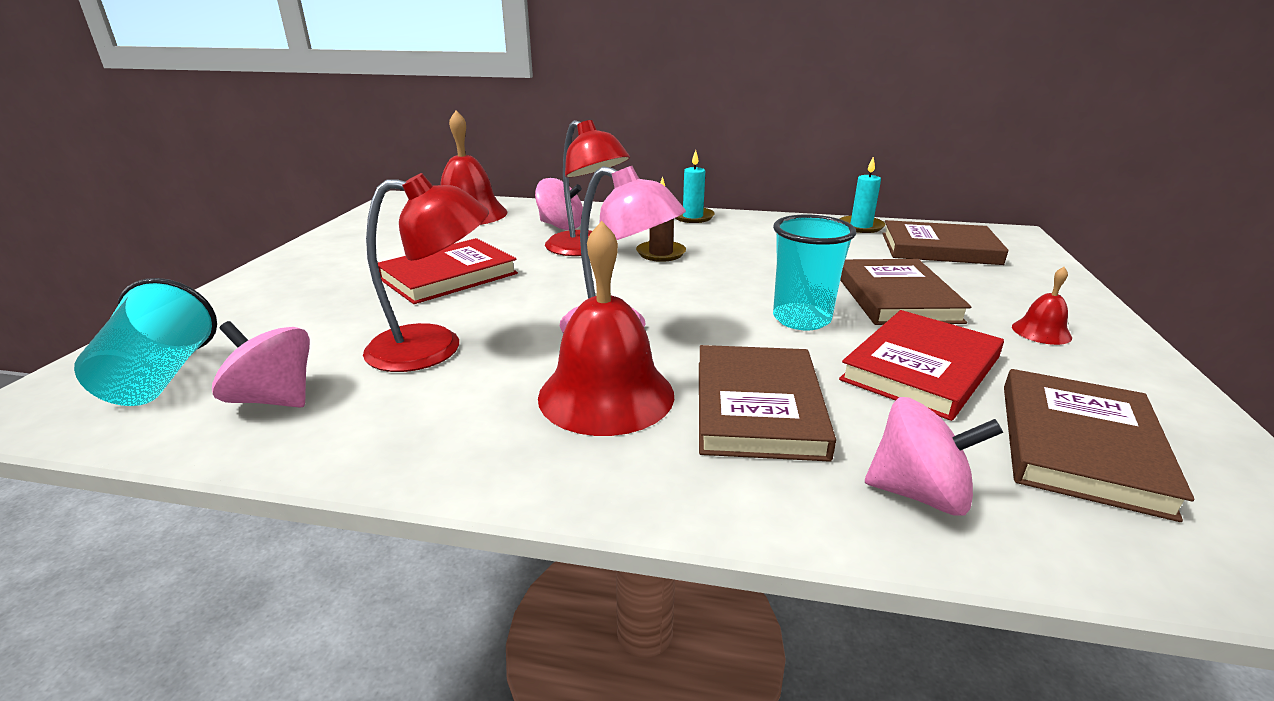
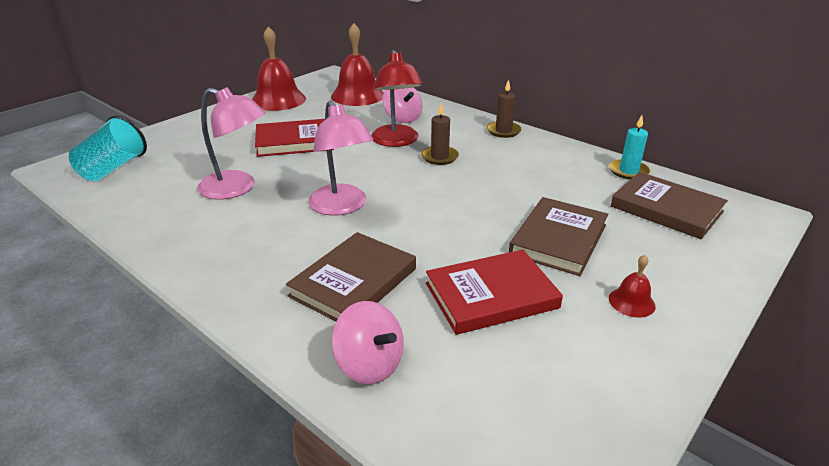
camera: 30 degrees right, 5 degrees up
(274, 399) = (143, 195): pink spinning top -> none
(434, 348) = (237, 188): red lamp -> pink lamp
(606, 395) = (285, 245): red bell -> red bell (278, 100)
(692, 217) = (503, 131): turquoise candle -> brown candle
(801, 319) = (464, 234): turquoise cup -> none
(1079, 446) = (514, 383): brown book -> none

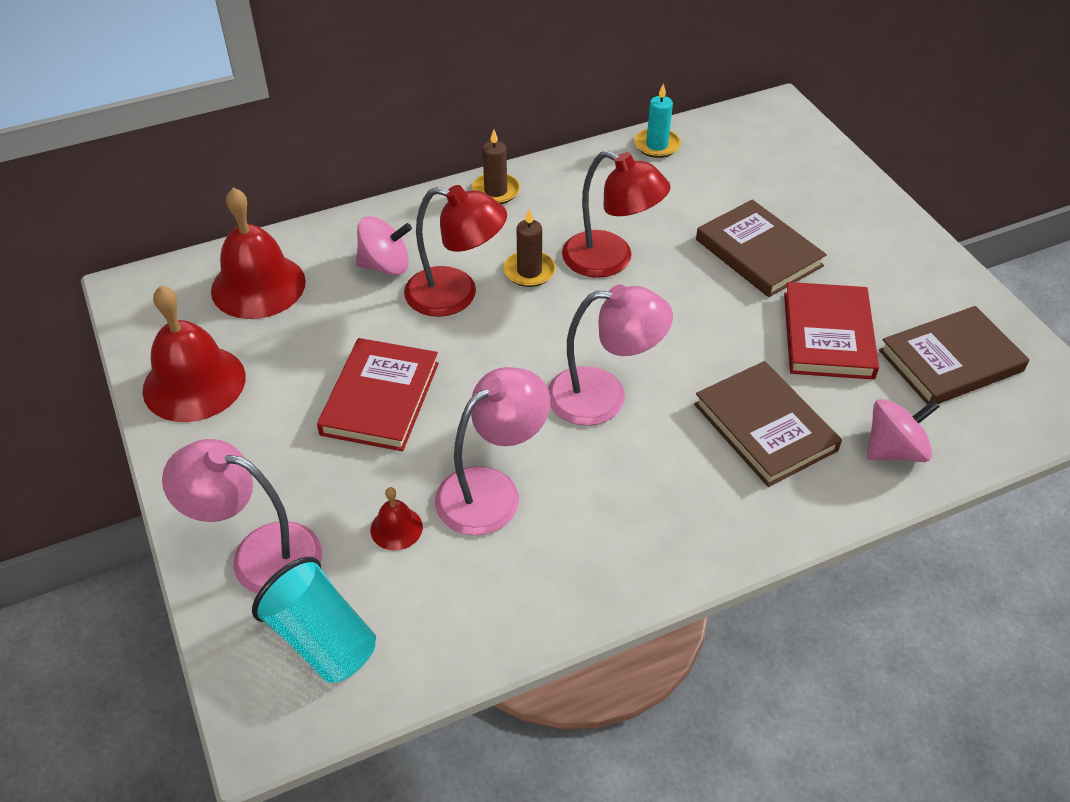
camera: 65 degrees left, 15 degrees up
(168, 140) = (259, 554): none -> pink lamp
(480, 181) = (610, 260): none -> red lamp
(631, 302) = (871, 253): red bell -> red bell (396, 528)
(666, 209) = (742, 159): brown book -> brown book (950, 361)

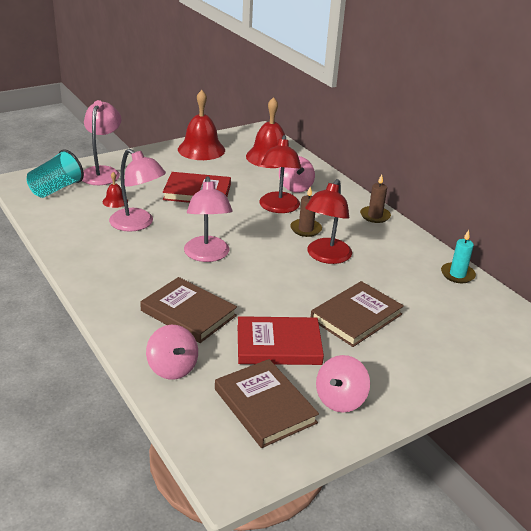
camera: 80 degrees right, 15 degrees down
(765, 427) = (188, 313): brown book -> brown book turned 75 degrees clockwise
(925, 292) = (340, 399): none -> pink spinning top

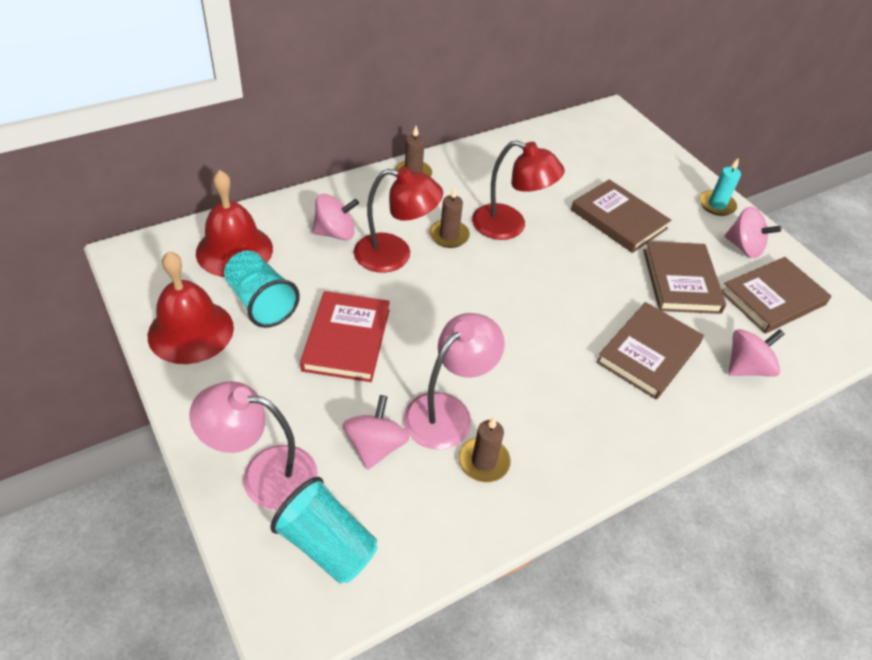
camera: 90 degrees left, 15 degrees up
(98, 235) = (483, 461): none -> brown candle
(115, 201) = (375, 446): red bell -> pink spinning top
(207, 255) = (522, 332): pink lamp -> none
(225, 166) = (261, 303): none -> turquoise cup
(278, 345) = (681, 281): red book -> brown book
(457, 274) = (529, 139): turquoise candle -> turquoise candle (716, 205)

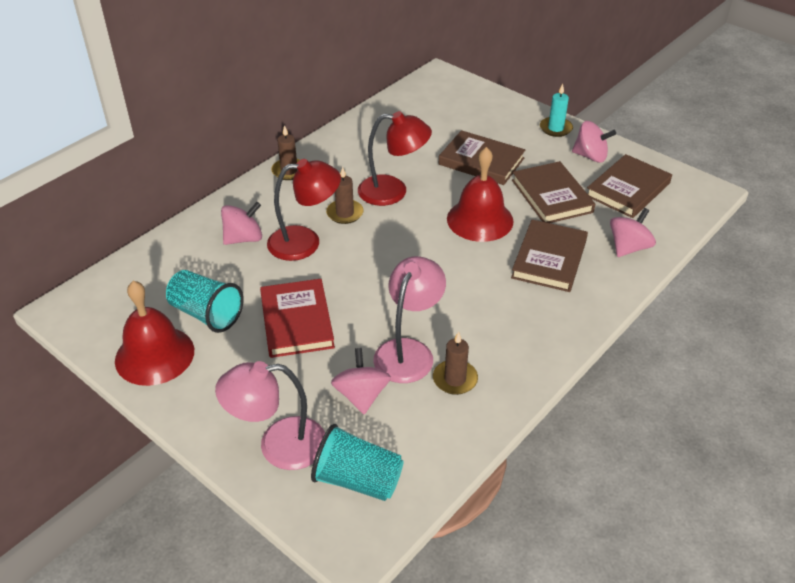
camera: 15 degrees left, 5 degrees down
(234, 250) = (159, 278): red bell -> red bell (480, 219)

